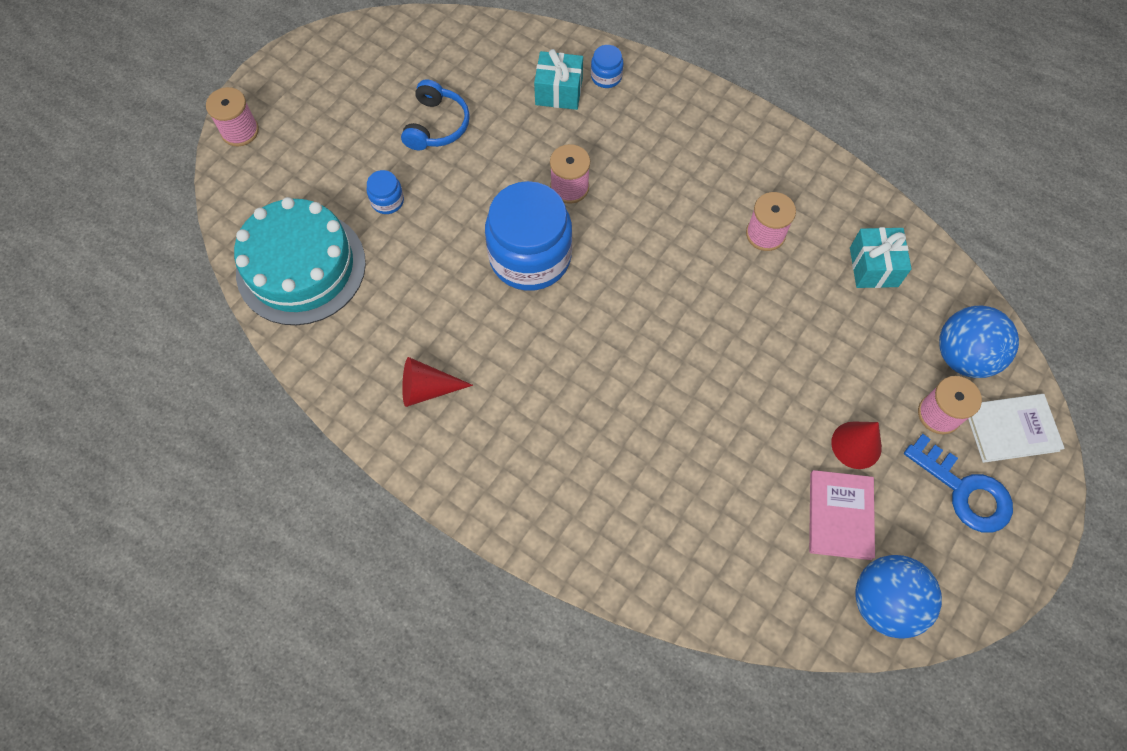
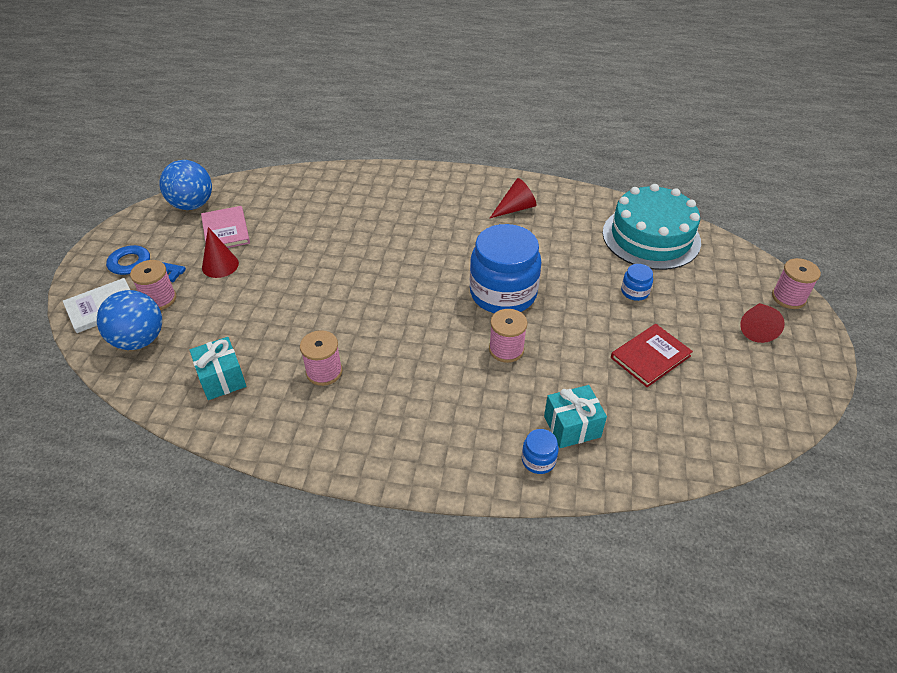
camera: 155 degrees right, 20 degrees down
(307, 114) = (757, 327): none -> red cone
(436, 125) = (650, 357): blue headphones -> red book

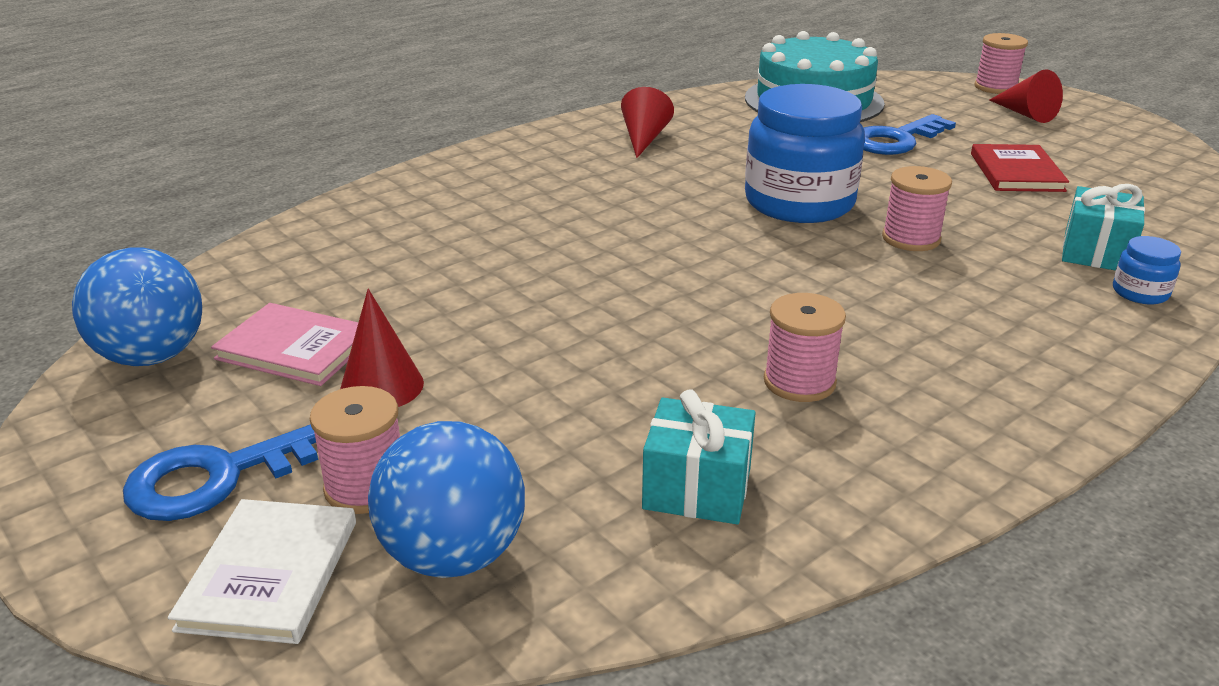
camera: 50 degrees left, 15 degrees down
(634, 292) = (896, 140): blue jar -> blue key

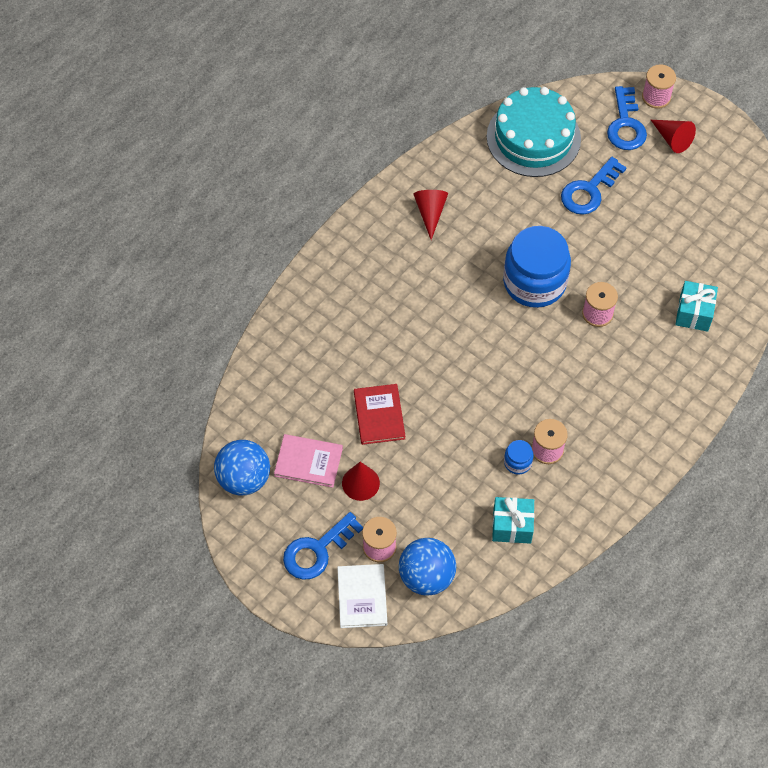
camera: 10 degrees left, 30 degrees up
(952, 101) = (625, 125): none -> blue key
(1016, 172) = (660, 225): red book -> red book (379, 415)
(1140, 292) = (710, 350): blue jar -> blue jar (517, 462)

